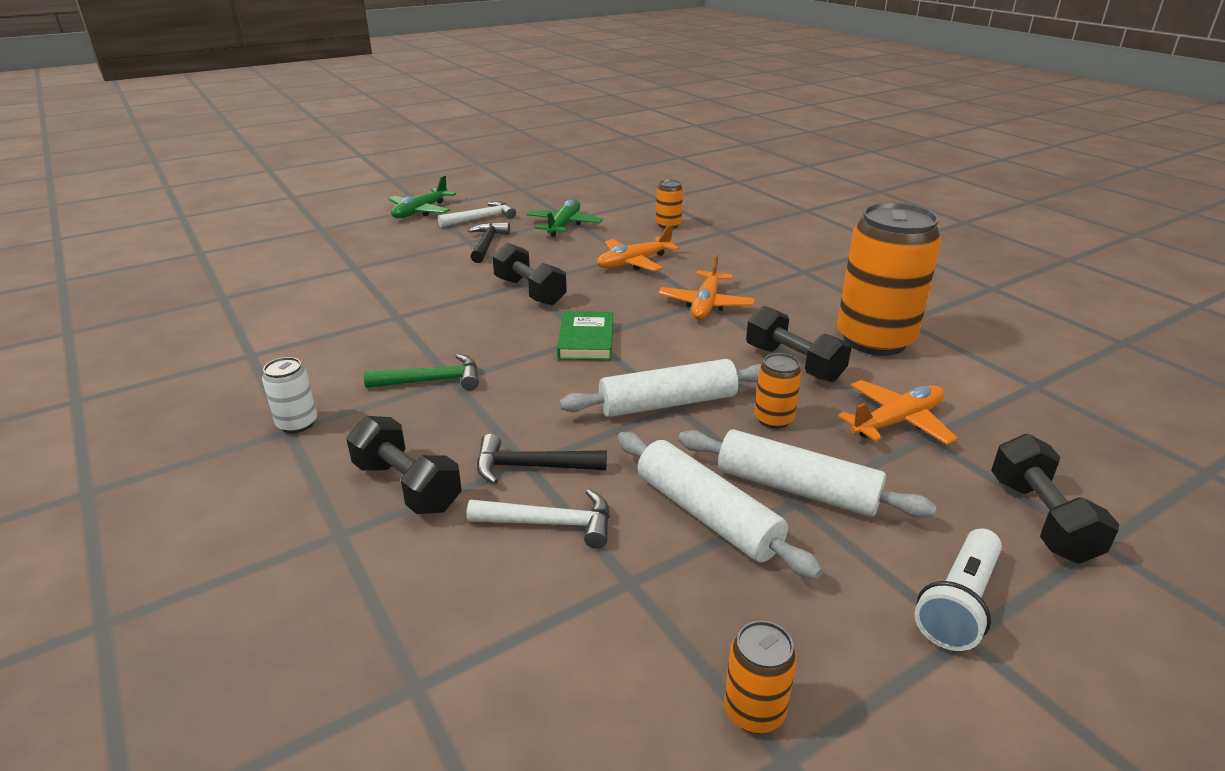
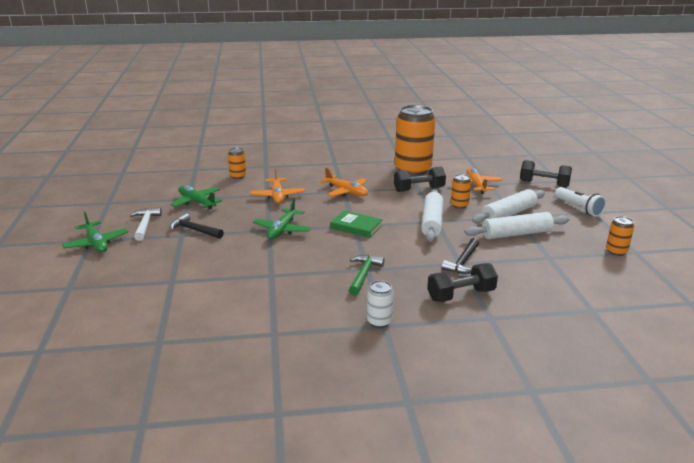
camera: 65 degrees left, 5 degrees down
(530, 291) = (282, 230): black dumbbell -> green plane
(551, 523) = (506, 265): white hammer -> none

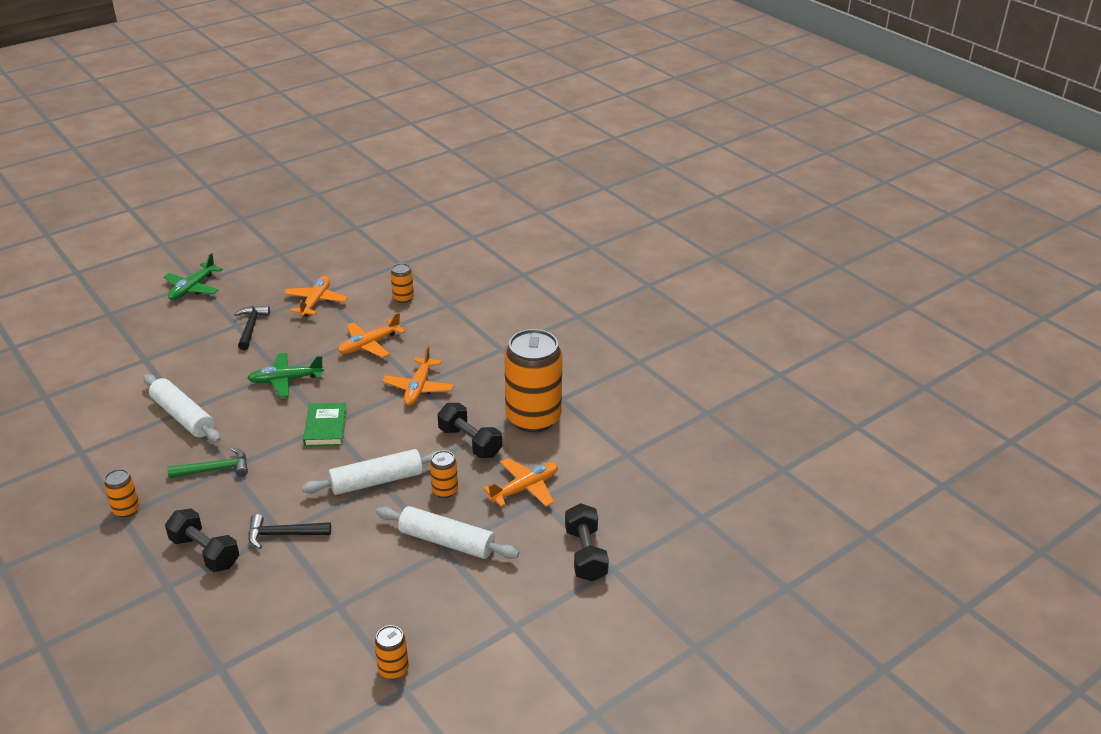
camera: 60 degrees right, 10 degrees up
(145, 224) = (245, 295): white hammer -> none
(196, 202) = (316, 301): green plane -> orange plane
(379, 322) = (126, 509): white can -> orange can
(516, 234) = (388, 562): white rolling pin -> white rolling pin (183, 416)
(578, 208) = (517, 608): white flashlight -> none

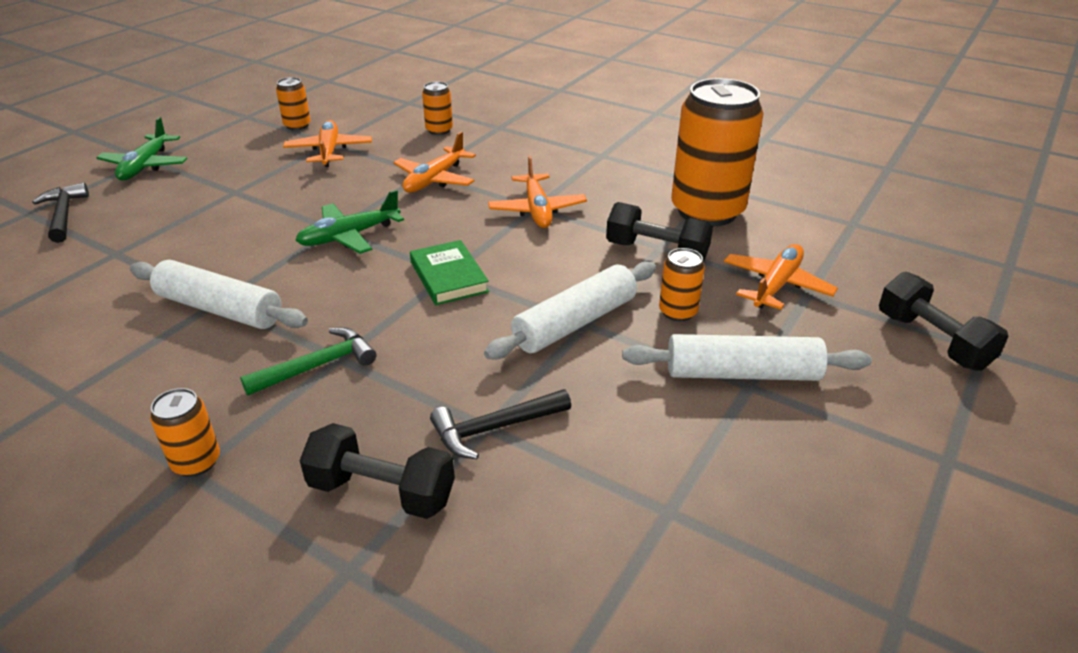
camera: 20 degrees left, 0 degrees up
(251, 327) = (258, 190): black hammer -> black hammer (64, 214)
(393, 669) = (848, 587): orange can -> orange can (297, 125)

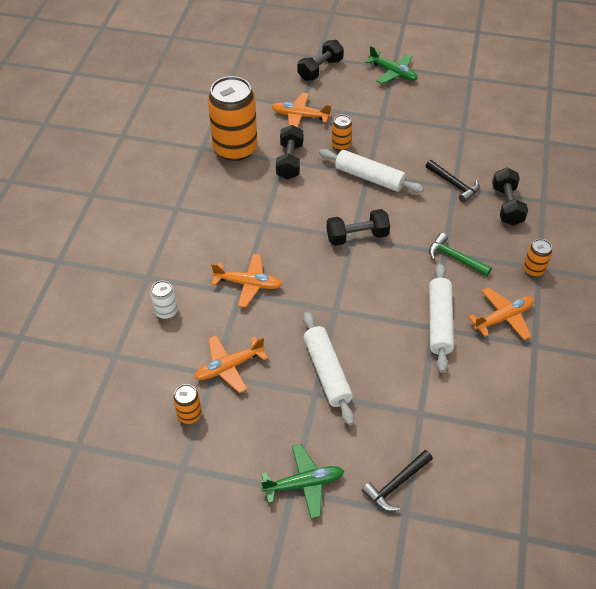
camera: 110 degrees left, 15 degrees up
(349, 236) = (340, 298): green plane -> green plane (393, 73)
(439, 130) = (166, 311): orange can -> white can
(448, 277) = (357, 236): green book -> black dumbbell
(537, 210) = (266, 220): orange plane -> orange plane (503, 317)
(742, 373) = (375, 120): white rolling pin -> white rolling pin (327, 372)

